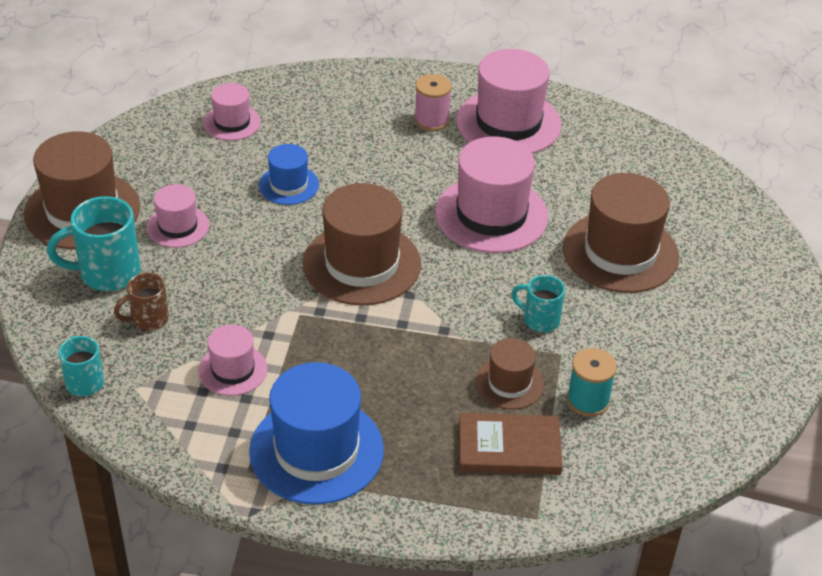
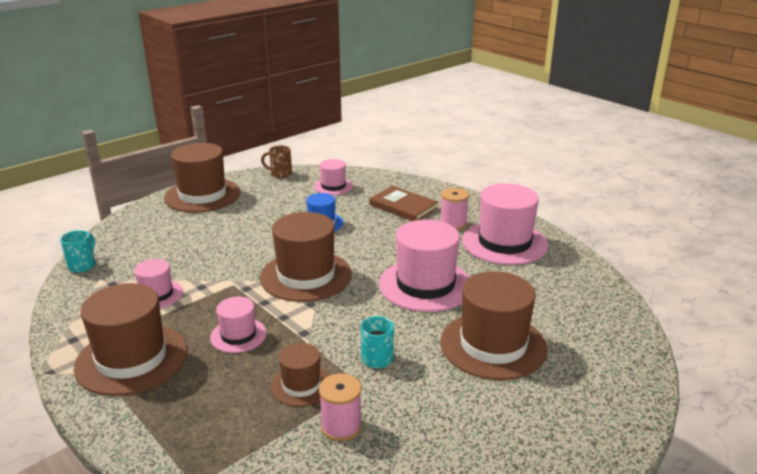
camera: 40 degrees right, 15 degrees down
(107, 273) = (171, 224): turquoise mug -> none
(148, 319) = (156, 252): brown mug -> brown mug (280, 174)
(178, 226) = (235, 219): pink hat -> pink hat (238, 335)
(316, 450) = (132, 359): blue hat -> brown hat
(509, 448) = (243, 425): brown book -> brown book (403, 206)
(588, 400) = (341, 426): turquoise spool -> pink spool

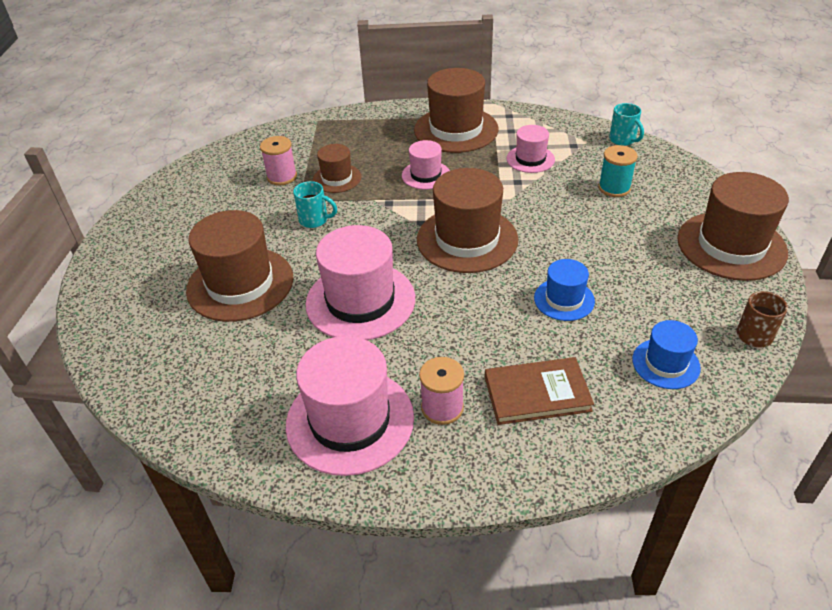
camera: 135 degrees right, 15 degrees up
(169, 246) = (614, 188): none -> turquoise spool
(333, 186) = (665, 363): pink hat -> blue hat

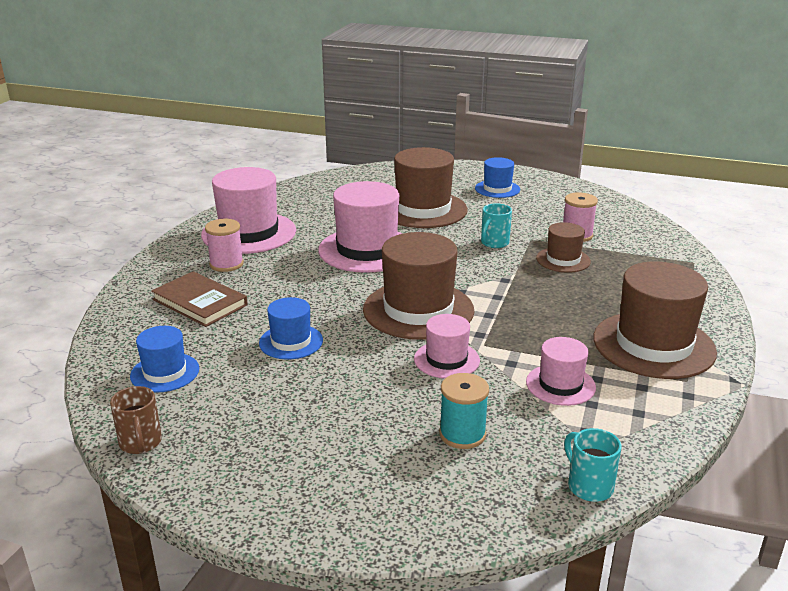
camera: 105 degrees right, 15 degrees down
(168, 240) = (497, 189): none -> blue hat
(426, 175) = (550, 307): pink hat -> pink hat (446, 360)
(537, 393) = (200, 302): brown book -> brown book turned 60 degrees counterclockwise
(623, 140) = (589, 486): turquoise mug -> turquoise mug turned 75 degrees clockwise
(731, 245) = (283, 491): brown hat -> none

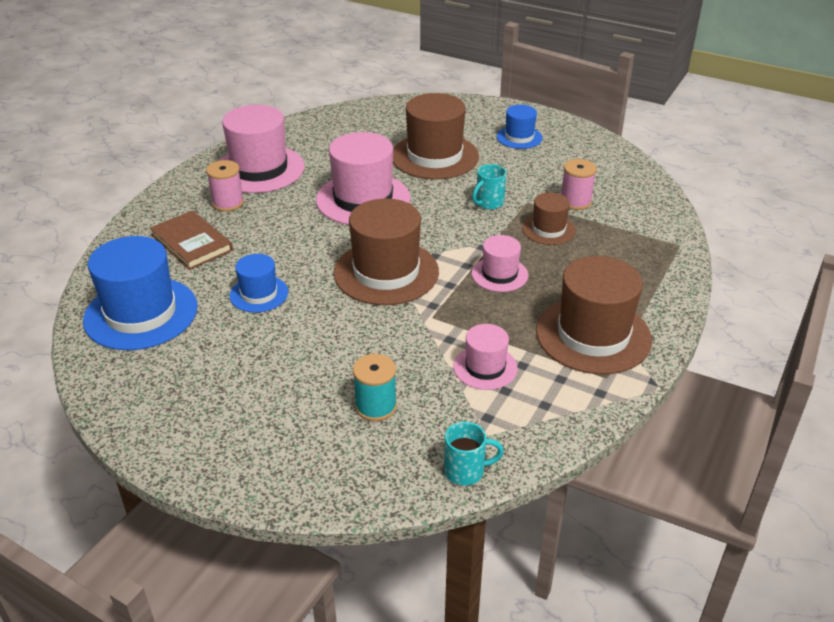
camera: 10 degrees right, 10 degrees up
(141, 443) = (102, 380): brown mug -> none
(165, 372) = (141, 313): blue hat -> blue hat, size x1.86
(446, 360) = (391, 329): pink hat -> pink hat (499, 274)
(589, 486) = (466, 471): turquoise mug -> turquoise mug turned 105 degrees clockwise

